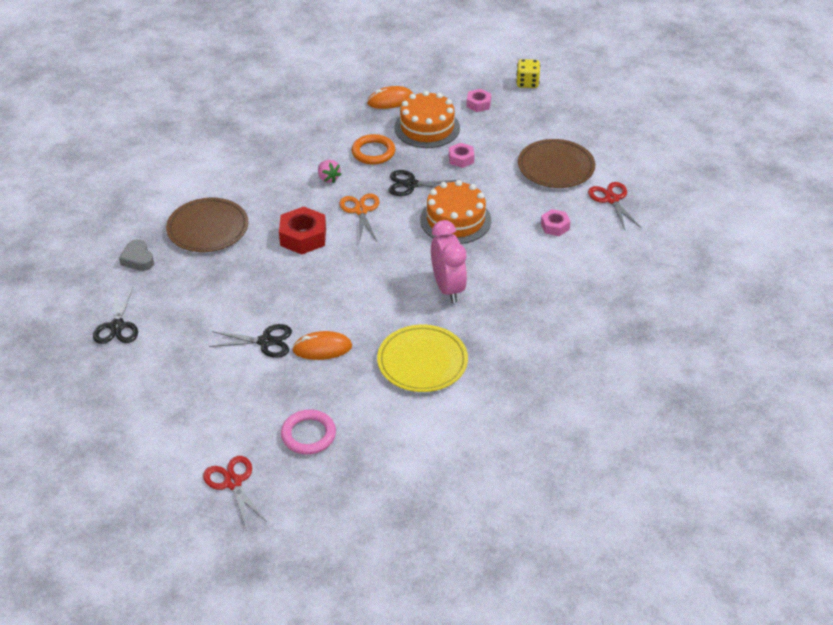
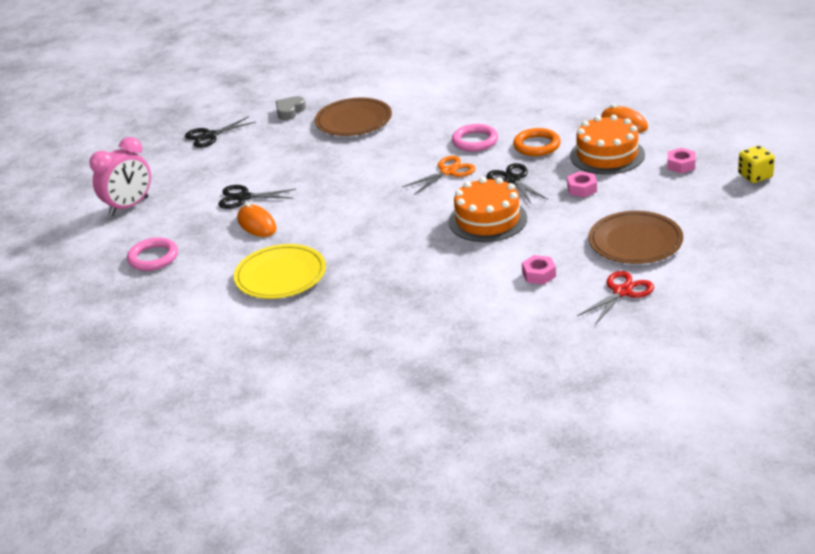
camera: 65 degrees right, 10 degrees down
(233, 482) = (81, 247): red scissors -> none
(265, 341) = (243, 197): black scissors -> black scissors turned 120 degrees clockwise
(303, 237) = (385, 161): red nut -> none
(328, 178) = (475, 141): pink strawberry -> pink ring
(448, 288) = (388, 252): pink clock -> pink clock (129, 206)

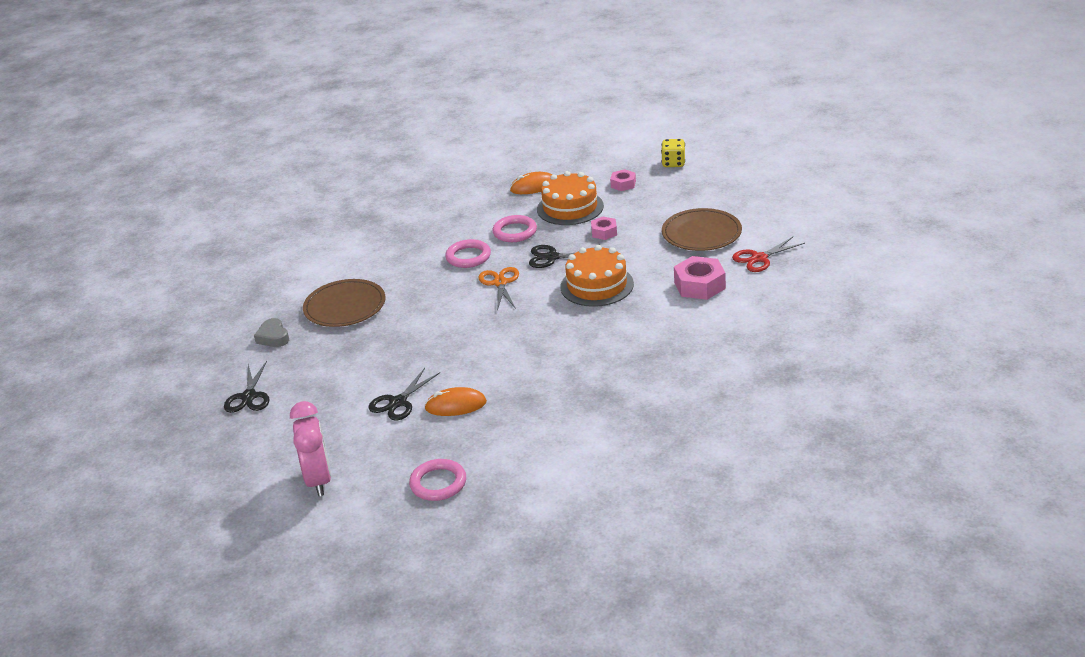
camera: 60 degrees left, 0 degrees up
(280, 275) = (558, 412): yellow plate -> none
(537, 145) = (515, 232): orange ring -> pink ring
(539, 274) = (699, 285): pink nut -> pink nut, size x1.71
(622, 292) = (759, 258): red scissors -> red scissors turned 105 degrees counterclockwise

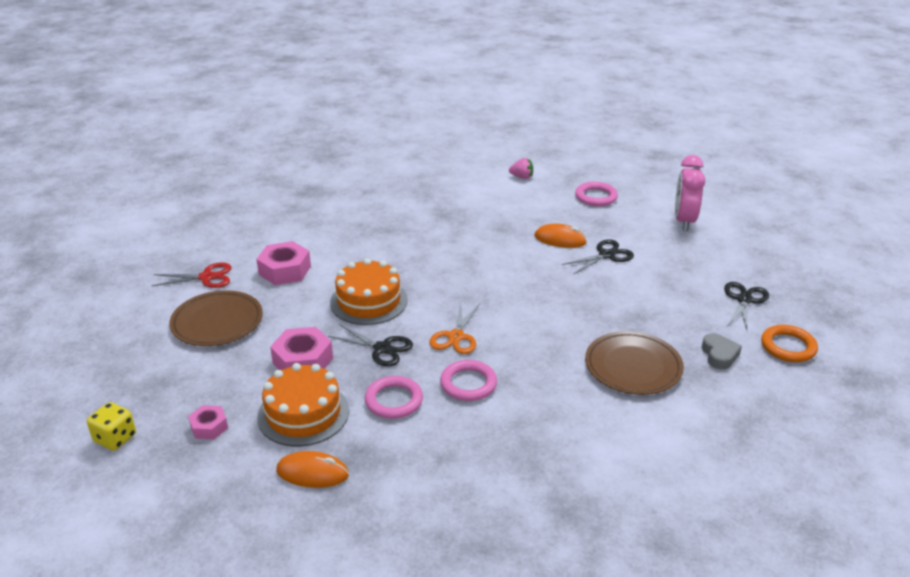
camera: 160 degrees left, 0 degrees up
(212, 363) = (788, 347): none -> orange ring
(550, 485) = (522, 177): none -> pink strawberry
(604, 232) = (303, 361): pink nut -> pink nut, size x1.71

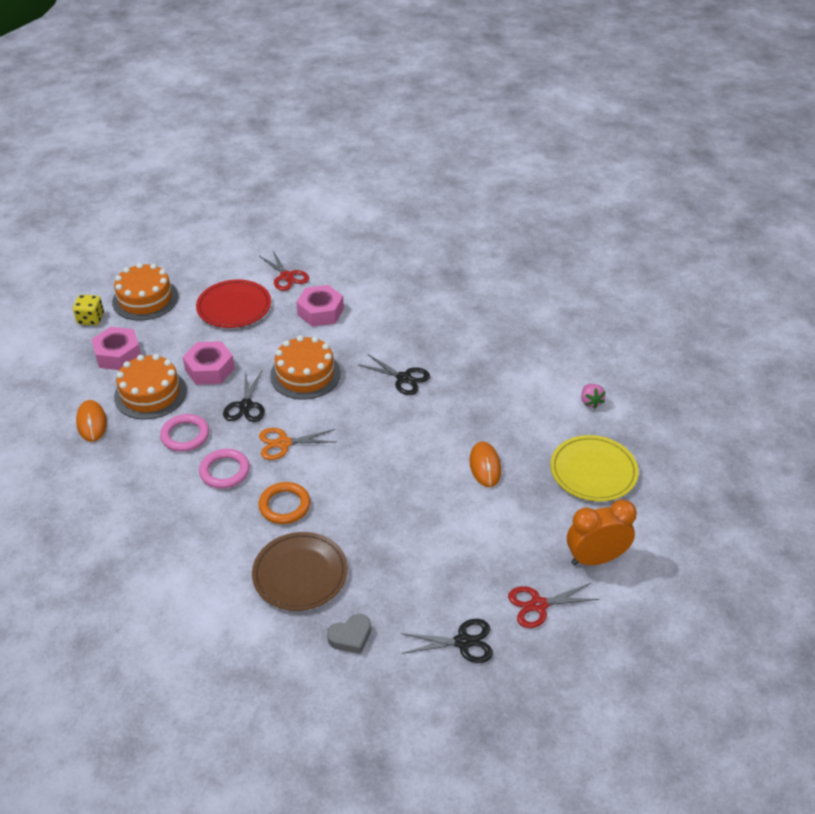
camera: 65 degrees right, 10 degrees up
(129, 384) = (145, 299): none -> orange cake
(209, 427) = (118, 354): pink nut -> pink nut, size x1.71
(217, 322) = (234, 307): brown plate -> red plate
(596, 197) = (593, 471): pink ring -> yellow plate
(606, 255) = (478, 509): black scissors -> black scissors (404, 378)
(684, 221) = (595, 558): pink clock -> orange clock
(719, 256) = (538, 605): none -> red scissors
(788, 347) = (395, 694): orange ring -> orange ring (284, 505)

